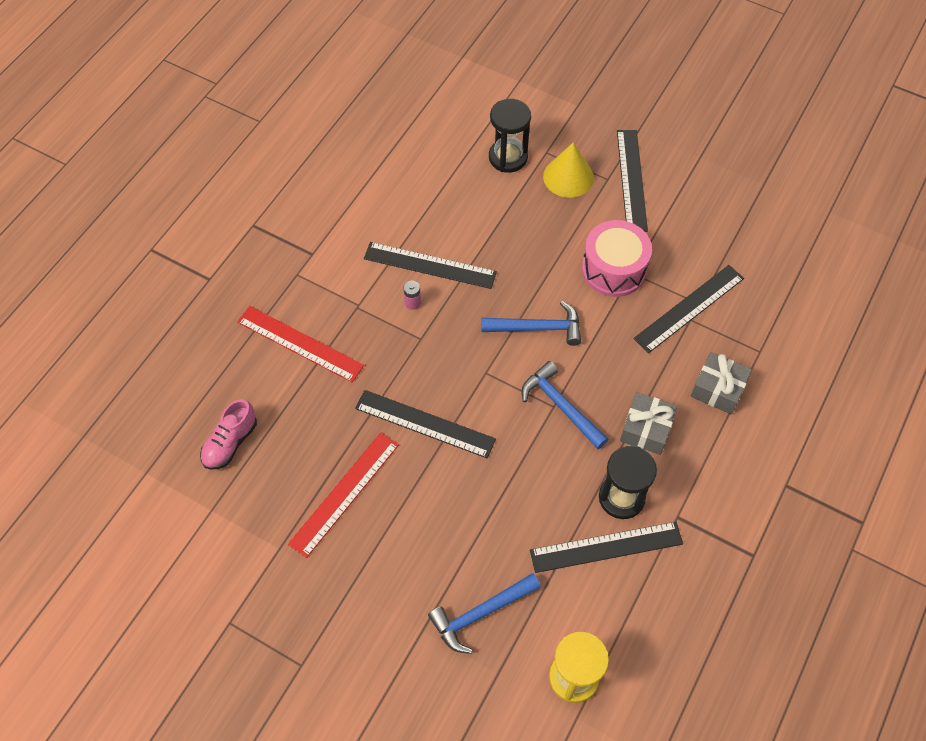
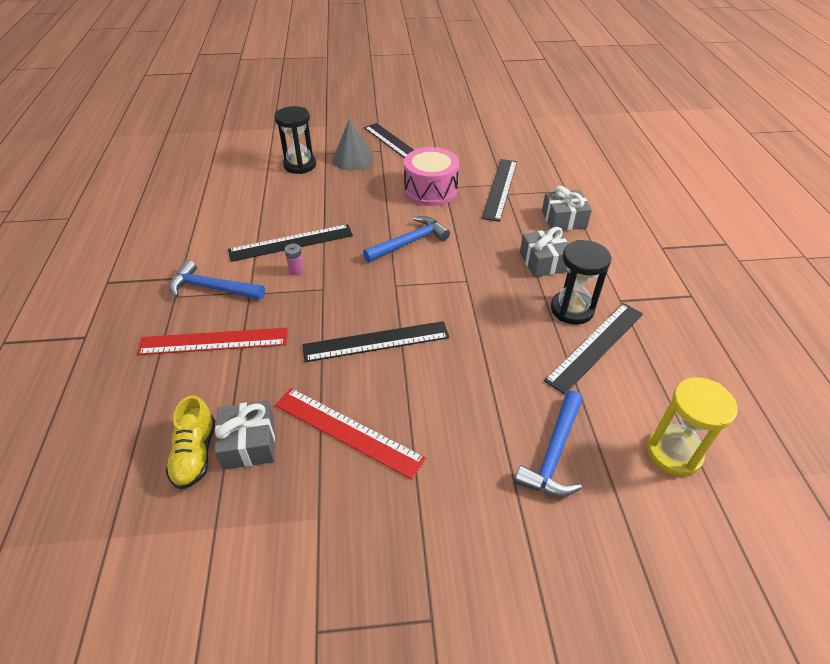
camera: 35 degrees left, 15 degrees down
(230, 443) = (195, 454): pink shoe -> yellow shoe
(270, 457) = (249, 443): none -> grey gift
(344, 493) = (347, 431): red ruler -> red ruler turned 60 degrees counterclockwise
(561, 406) = (471, 278): blue hammer -> blue hammer (212, 288)
(568, 177) = (353, 159): yellow cone -> grey cone

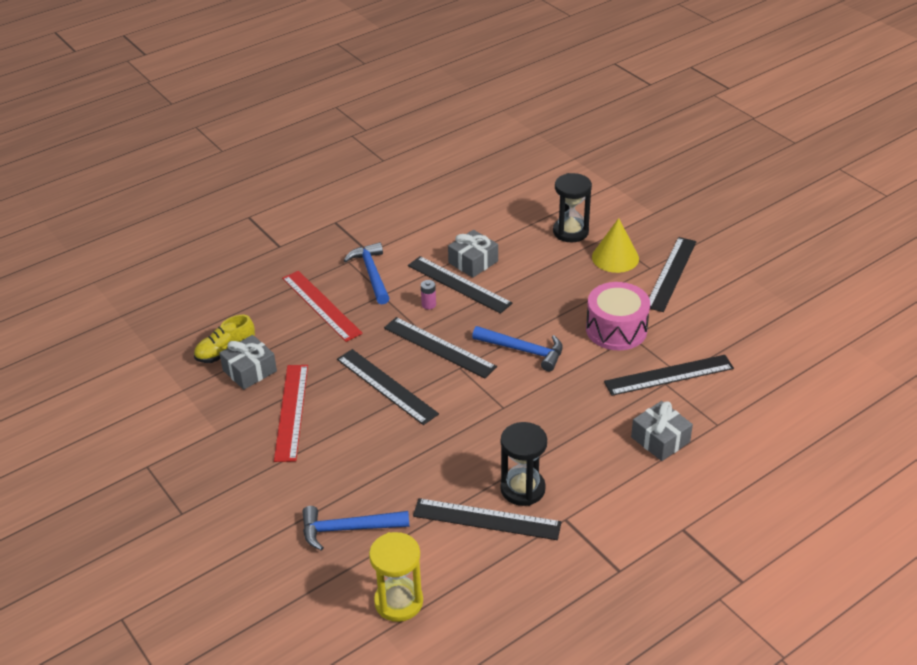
camera: 60 degrees right, 5 degrees down
(353, 159) = (615, 257): grey cone -> yellow cone
(358, 286) = (439, 347): none -> black ruler
(543, 262) = (575, 448): grey gift -> grey gift (473, 262)

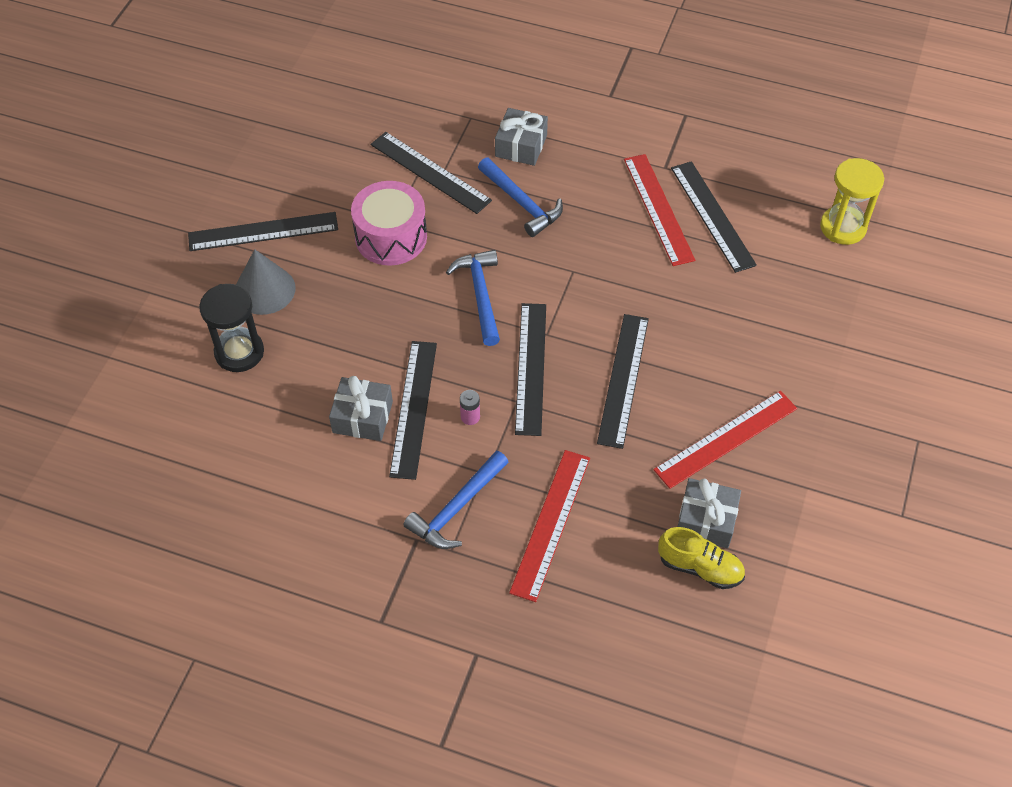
camera: 125 degrees left, 15 degrees up
(348, 529) = (811, 302): blue hammer -> blue hammer (522, 203)
(522, 489) = (658, 209): black hourglass -> red ruler
(615, 257) = (264, 290): yellow cone -> grey cone

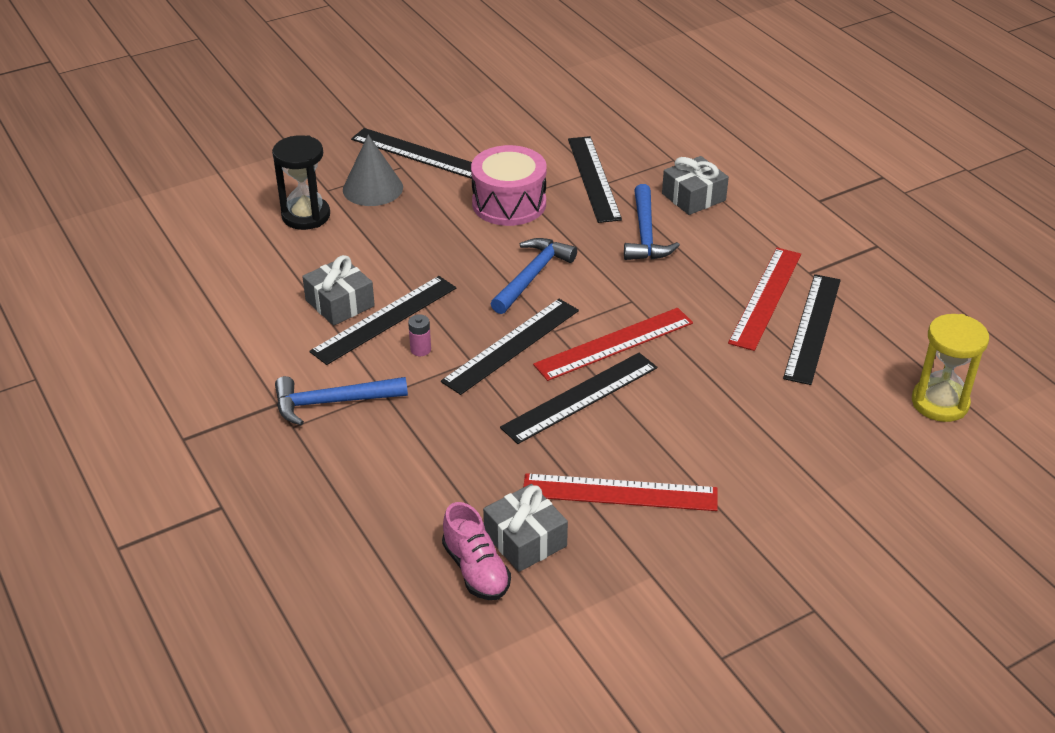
camera: 40 degrees right, 15 degrees down
(550, 523) = (391, 458): red ruler -> red ruler (614, 343)
(700, 567) = (476, 570): yellow shoe -> pink shoe

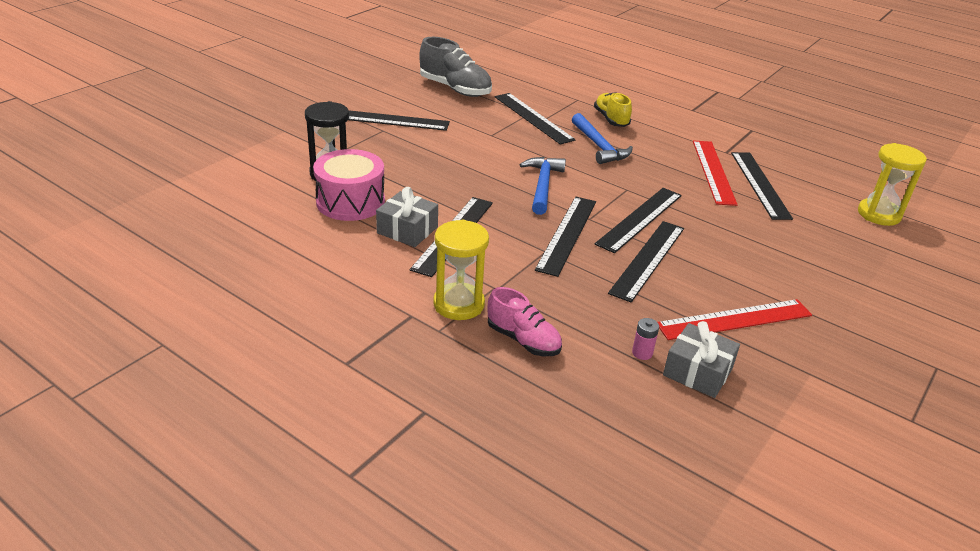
camera: 25 degrees left, 5 degrees down
(332, 402) = (459, 304): blue hammer -> yellow hourglass
(372, 188) = (371, 147): grey cone -> none
(420, 349) = (499, 251): pink battery -> pink battery (642, 353)
(476, 570) = (680, 405): pink shoe -> pink shoe (523, 340)
(509, 203) = (485, 142): pink drum -> pink drum (350, 202)
(528, 120) = (455, 89): none -> grey shoe
(614, 343) = (639, 219): red ruler -> black ruler
(693, 197) = (611, 119): grey gift -> yellow shoe

